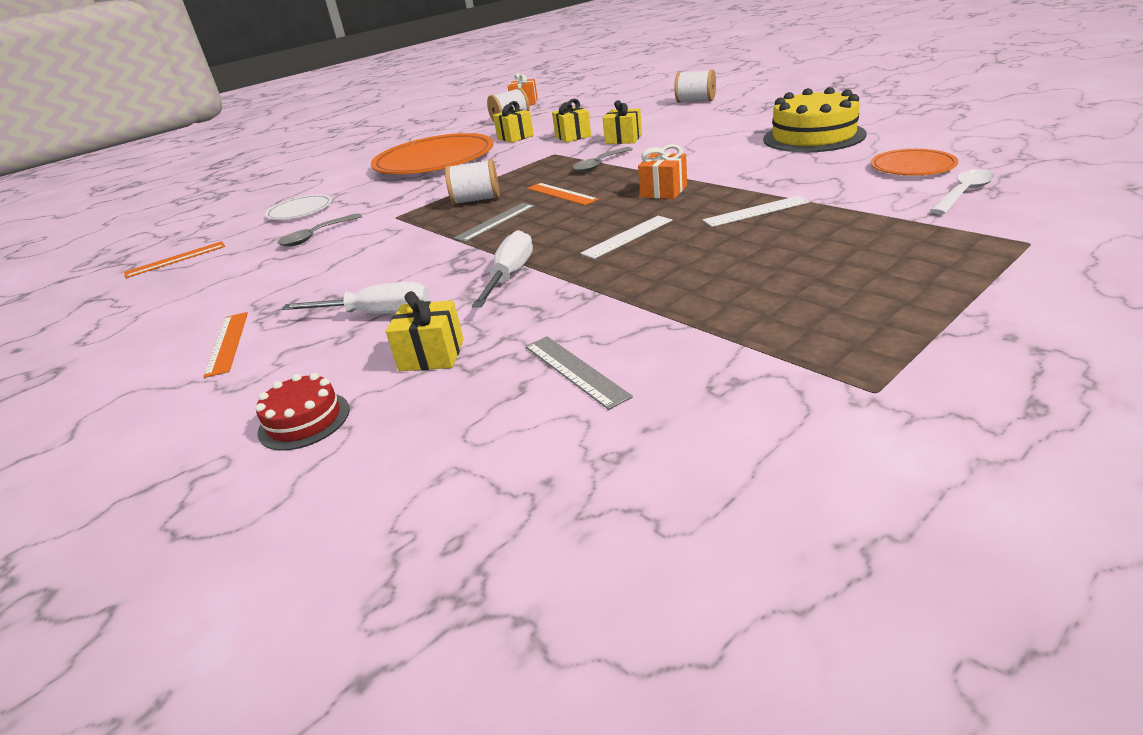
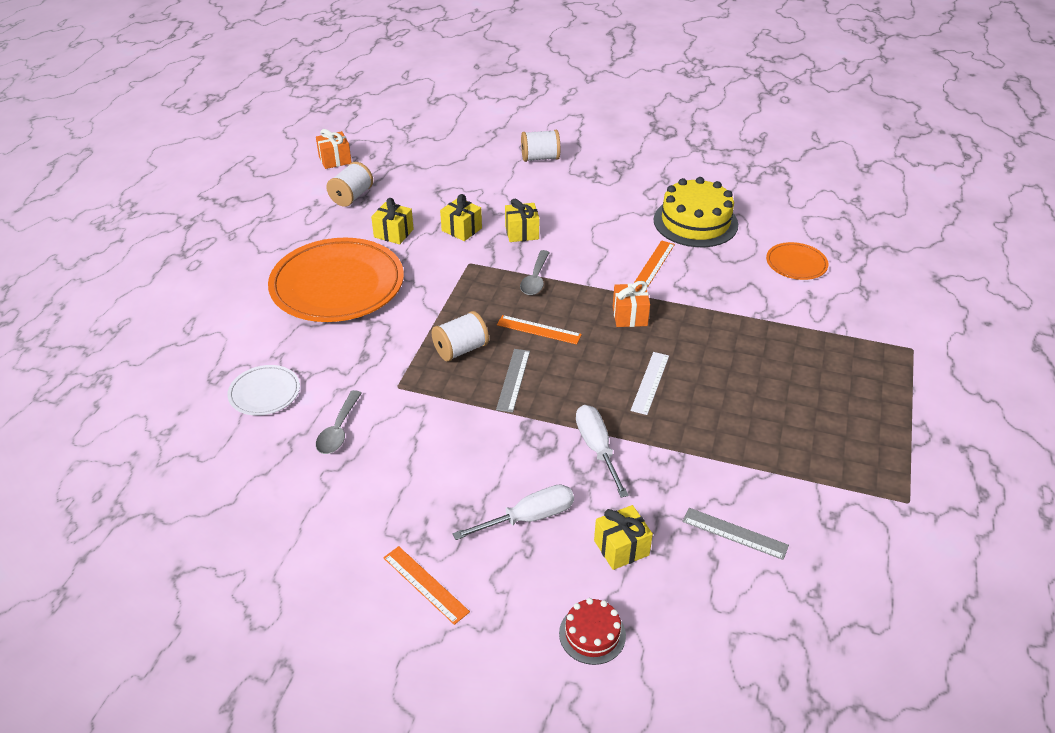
camera: 35 degrees left, 10 degrees up
(175, 259) = (202, 496): orange ruler -> orange ruler (654, 263)
(756, 211) = (724, 336): white ruler -> none
(964, 193) = (847, 296): white spoon -> none

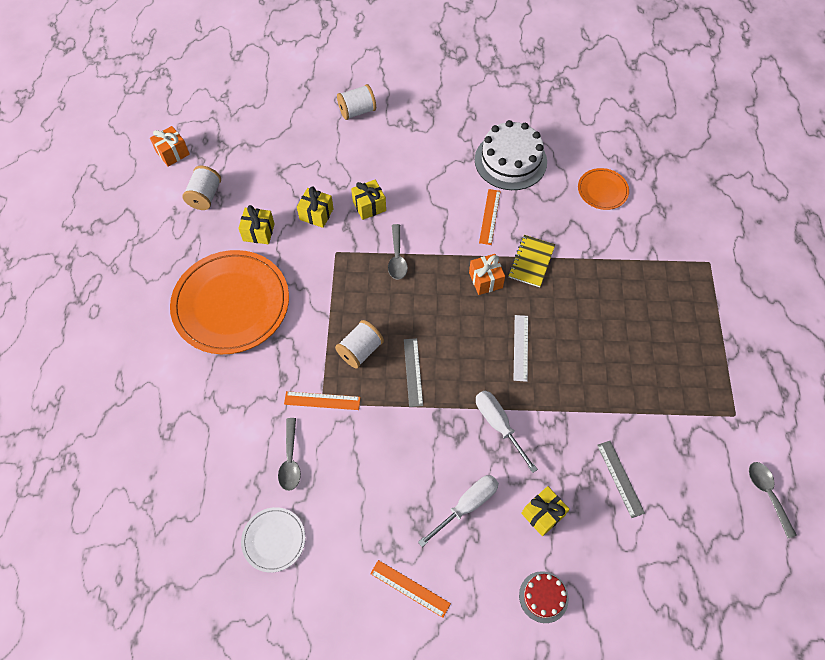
camera: 15 degrees left, 20 degrees up
(264, 393) = (214, 438): white plate -> white plate (274, 540)
(539, 330) = (417, 313): orange ruler -> orange ruler (322, 400)
(690, 310) = (531, 262): none -> yellow notebook
(695, 222) = (510, 161): yellow cake -> white cake
(734, 533) = (620, 478): grey ruler -> grey ruler turned 60 degrees clockwise
(934, 594) = (767, 494): none -> grey spoon

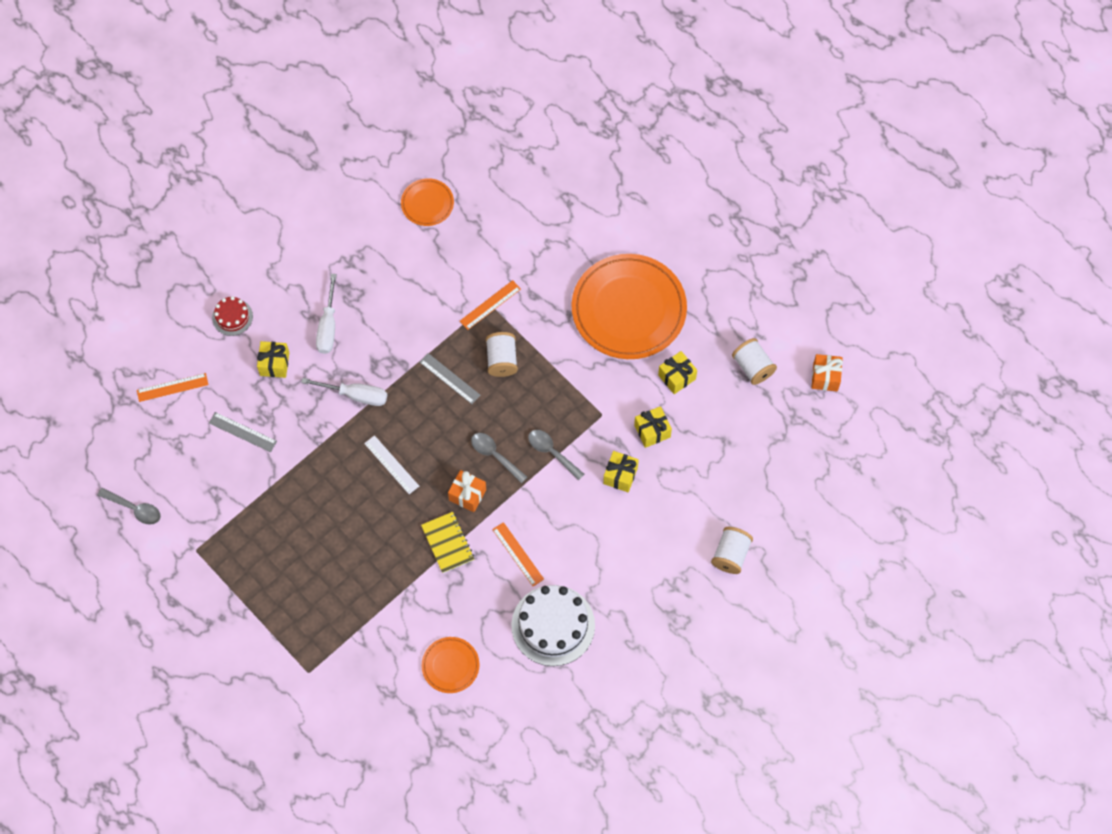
camera: 135 degrees right, 5 degrees up
(274, 540) = (427, 203): white plate -> orange plate
(290, 460) = (468, 253): grey spoon -> grey spoon (495, 455)
(410, 588) = (318, 251): orange ruler -> orange ruler (172, 387)

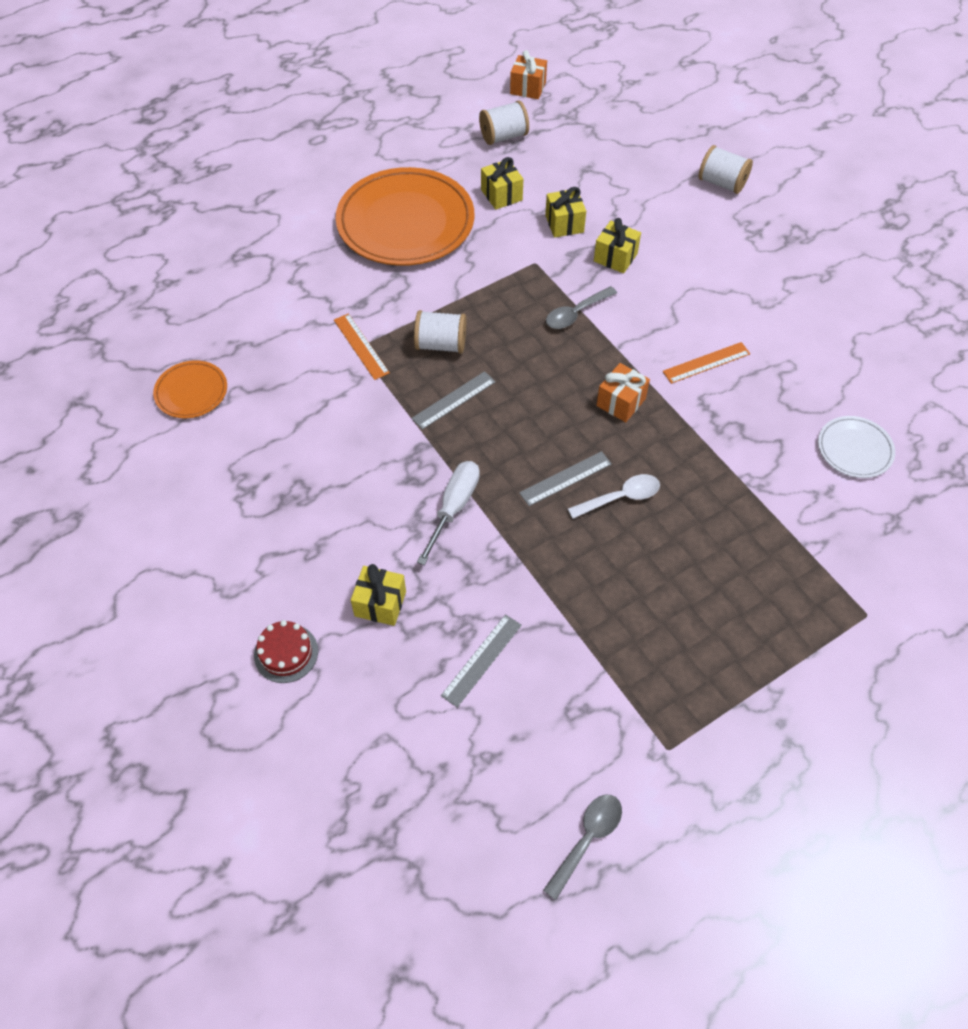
camera: 80 degrees left, 10 degrees down
(172, 387) = (383, 756): orange ruler -> none
(328, 326) = (338, 528): white screwdriver -> none
(380, 503) = (620, 497): none -> white spoon
(391, 464) = (565, 478): white ruler -> grey ruler
(447, 543) = (685, 431): yellow notebook -> none
(450, 666) = (854, 449): orange plate -> white plate
(495, 455) = (570, 368): grey spoon -> none
(553, 625) = (801, 342): white cake -> none

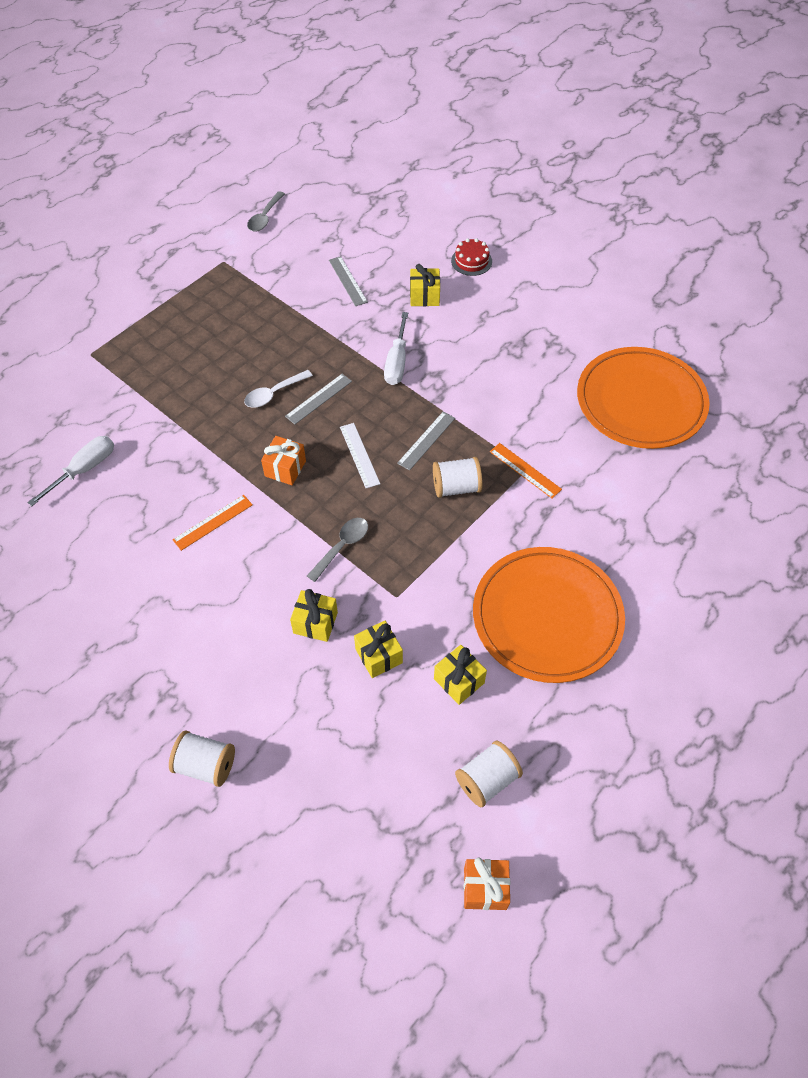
camera: 165 degrees right, 0 degrees up
(191, 392) = (640, 402): orange plate -> orange plate, size x2.13
(481, 660) = (348, 281): grey ruler -> grey ruler turned 45 degrees counterclockwise
(534, 400) = (359, 455): none -> white ruler
(854, 449) = (84, 470): white plate -> white screwdriver

